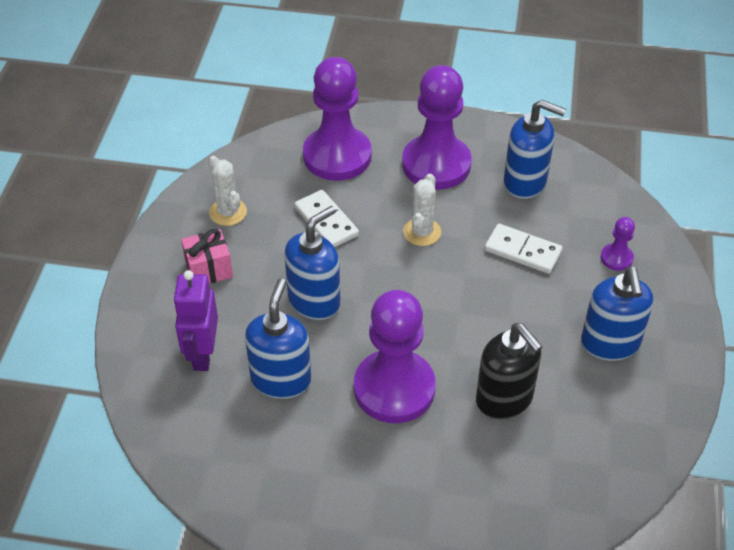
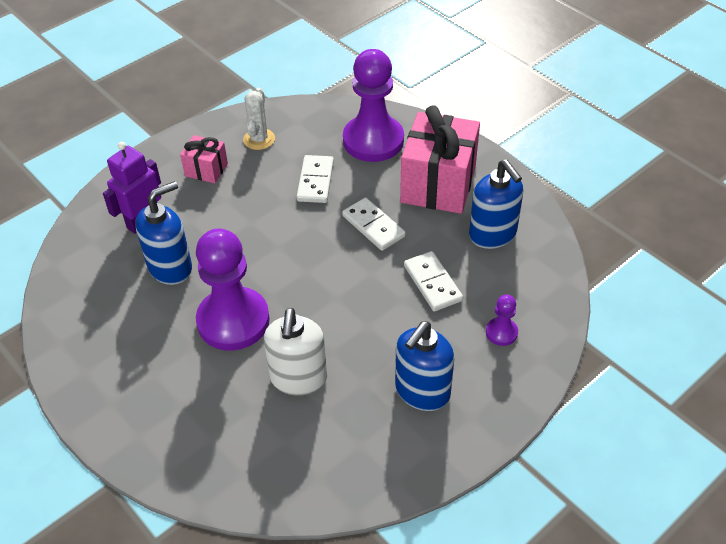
camera: 40 degrees right, 0 degrees up
(314, 301) = (248, 230): blue soap dispenser -> none
(422, 232) = (373, 226): white cactus -> white domino
(436, 164) = (438, 184): purple pawn -> pink gift
(504, 399) = (298, 378): black soap dispenser -> white soap dispenser

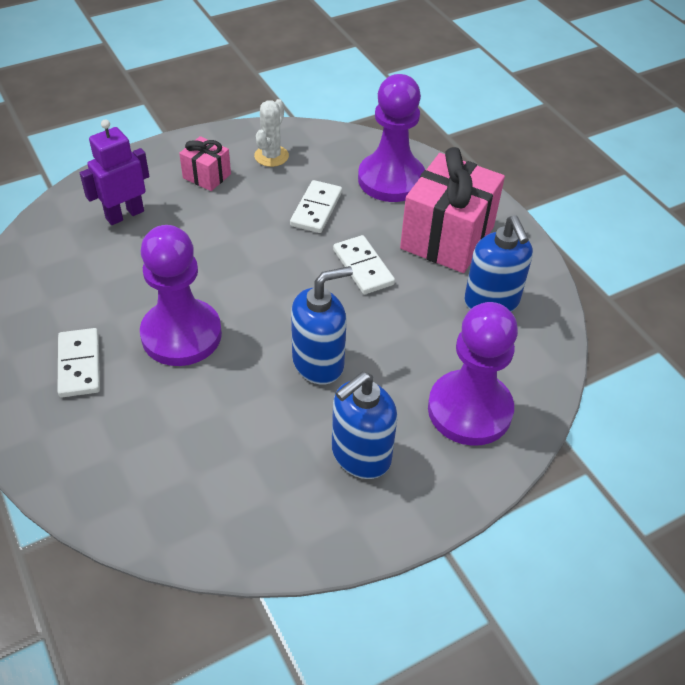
camera: 10 degrees right, 0 degrees up
(171, 267) = (136, 266): blue soap dispenser -> blue soap dispenser (318, 363)
(298, 378) = (230, 410): white soap dispenser -> none
(433, 283) = (409, 340): white domino -> white domino (79, 365)
(501, 332) = (469, 410): purple pawn -> purple pawn, size x2.30

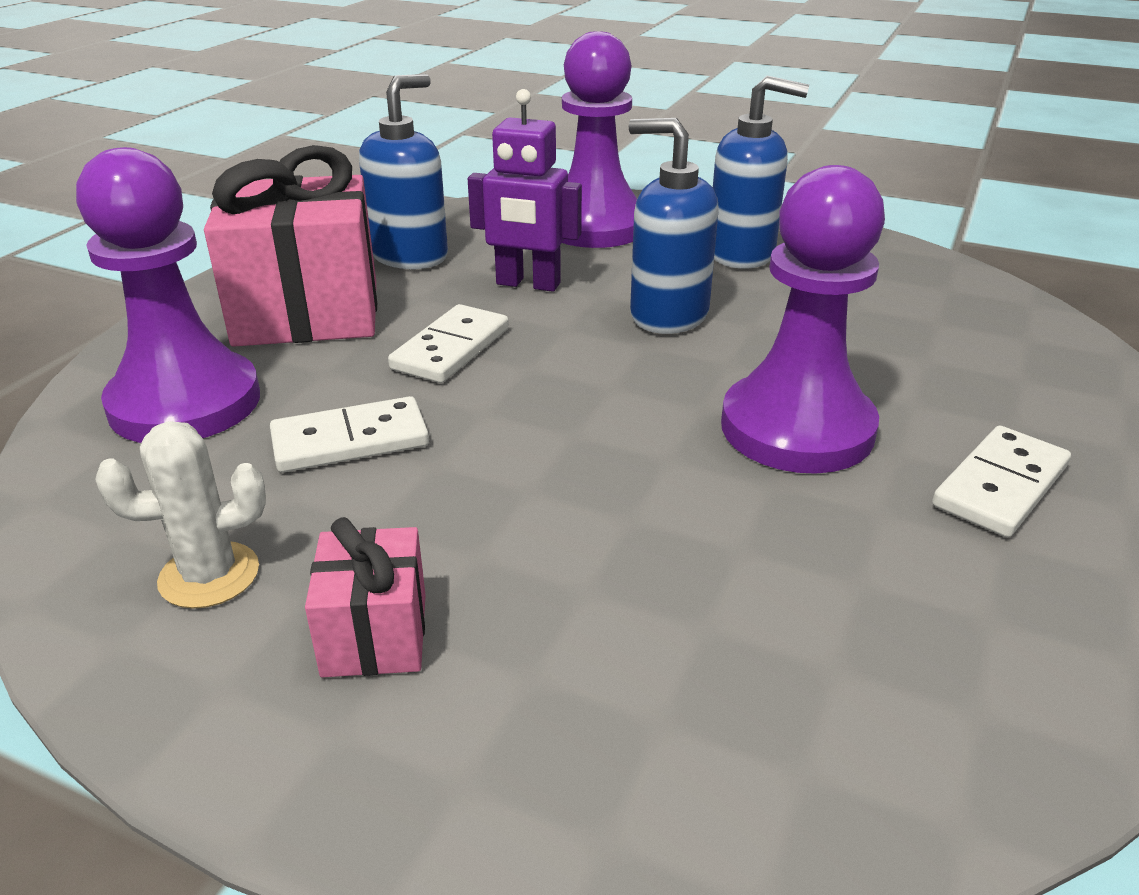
camera: 125 degrees left, 15 degrees down
(124, 214) = (649, 684): purple robot -> purple robot (528, 284)

